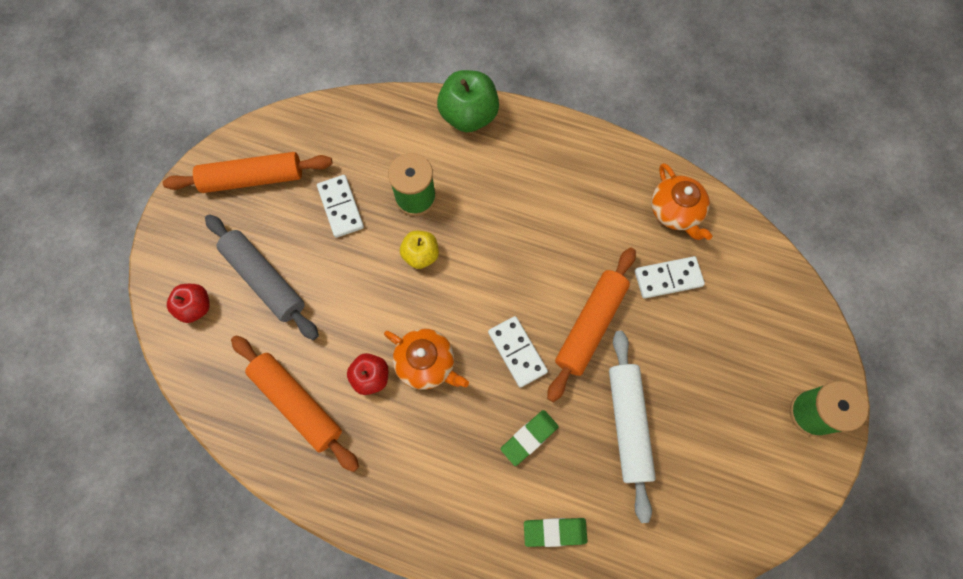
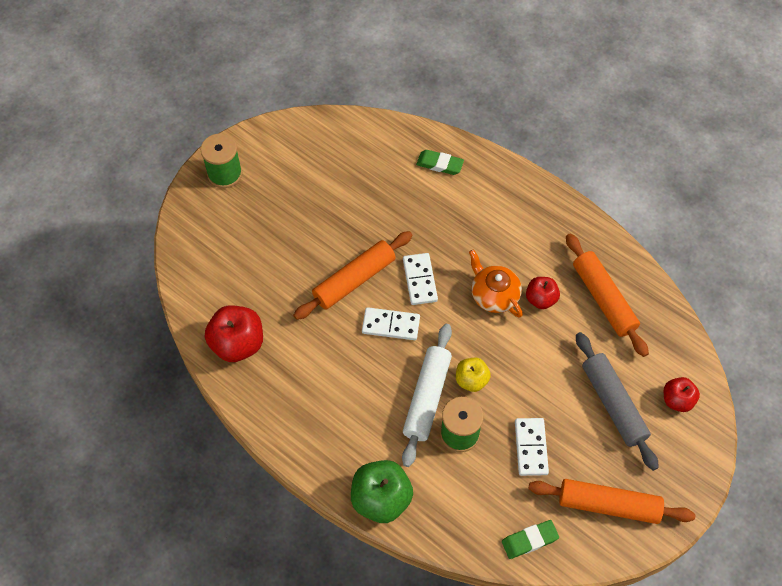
camera: 160 degrees left, 10 degrees down
(529, 438) = (434, 222): green eraser -> green eraser (529, 540)
(628, 424) = (359, 208): white rolling pin -> white rolling pin (427, 397)
(668, 278) = (275, 294): white domino -> white domino (391, 325)
(676, 211) = (238, 344): orange teapot -> red apple

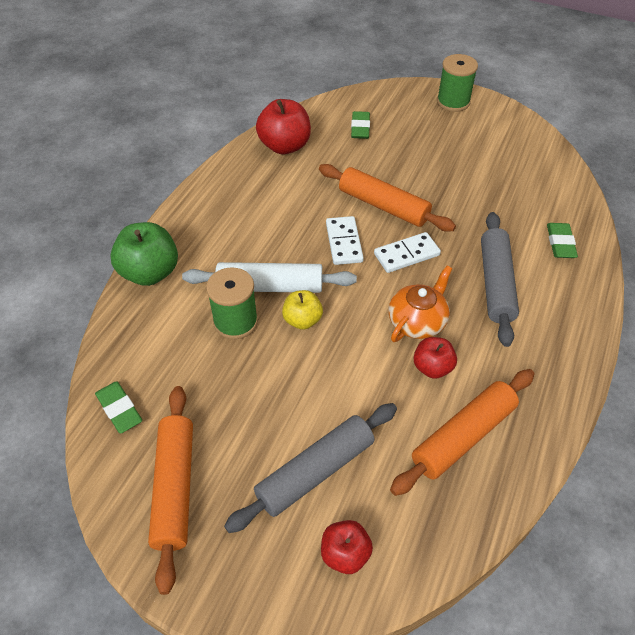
camera: 75 degrees right, 10 degrees down
(234, 267) = (360, 128): none -> green eraser
(469, 226) = (496, 283): none -> grey rolling pin
(531, 447) = (234, 391): white domino -> none

